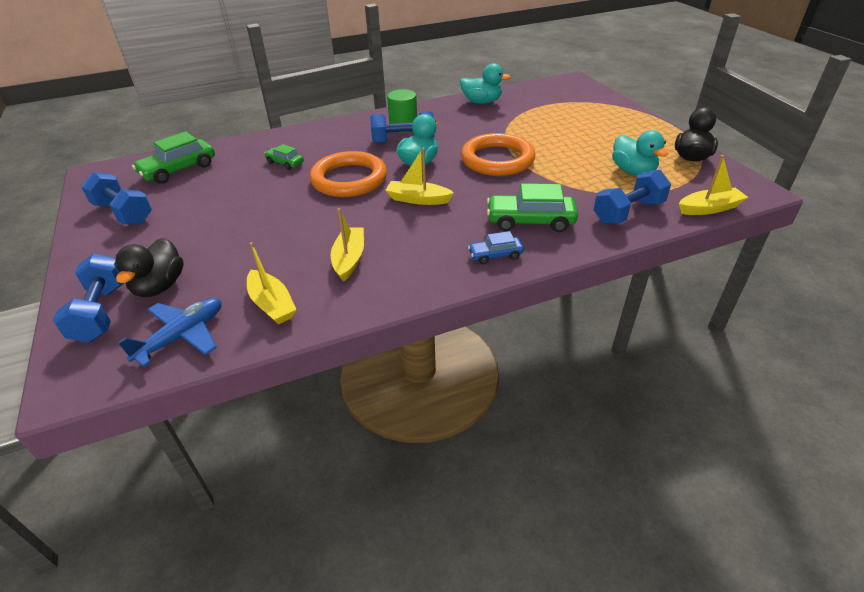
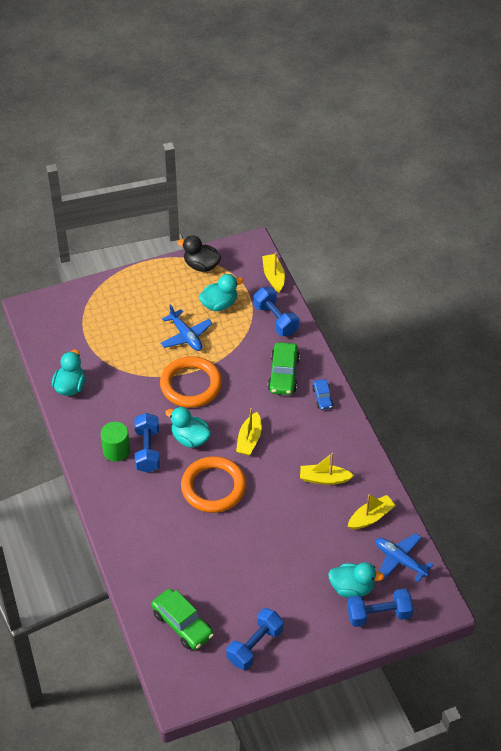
camera: 90 degrees left, 10 degrees up
(160, 286) = (352, 588): black duck -> turquoise duck
(285, 163) = (179, 539): green car -> none
(571, 153) = (186, 336): none -> blue plane

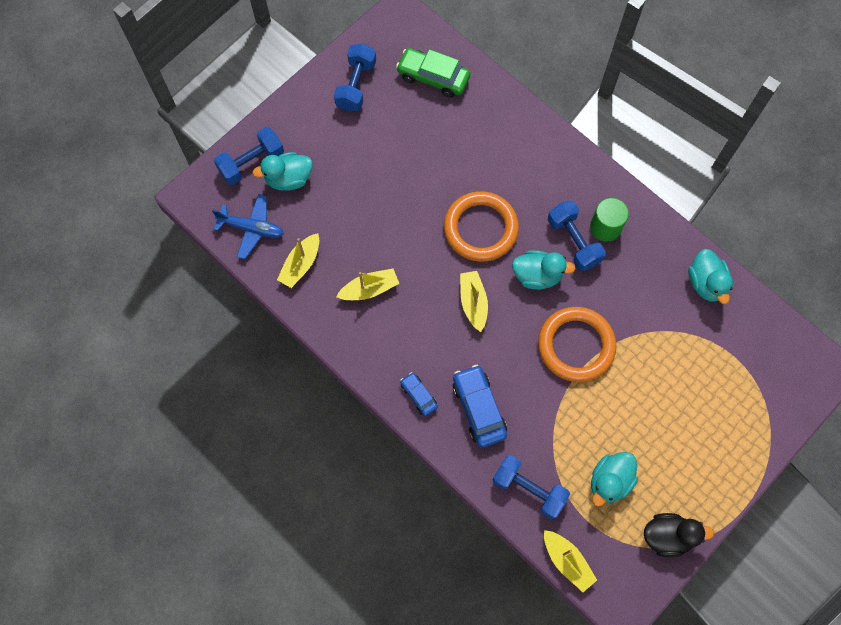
camera: 155 degrees right, 20 degrees up
(186, 336) = (621, 413): blue plane -> none
(283, 374) = (479, 409): green car -> blue car

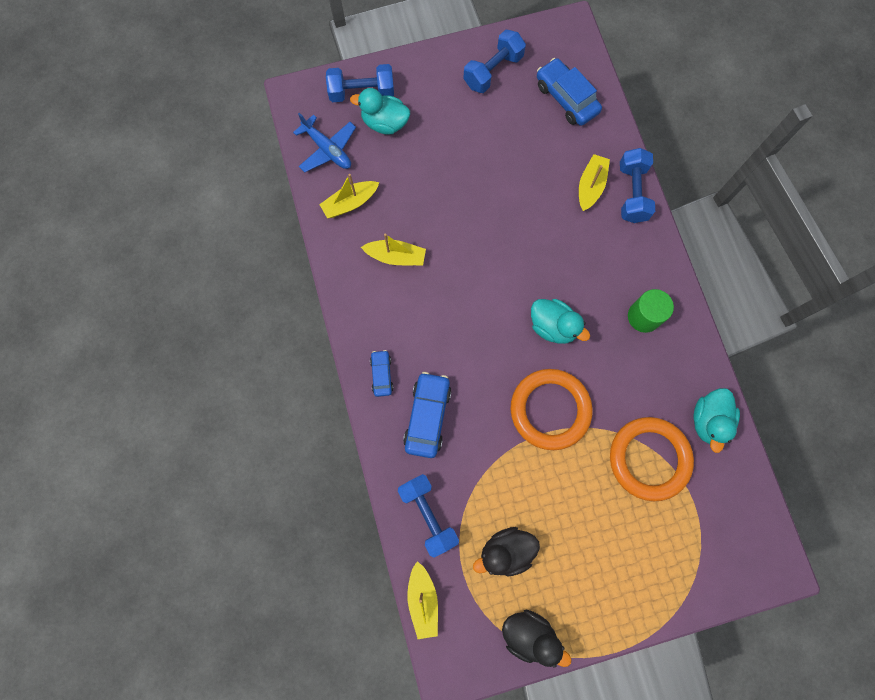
camera: 30 degrees right, 5 degrees up
(433, 77) = (566, 98): green car -> blue car
(473, 302) = (480, 319): yellow boat -> yellow boat (590, 186)
(480, 228) = (527, 256): orange ring -> orange ring (649, 459)
(573, 242) = (605, 314): blue dumbbell -> blue dumbbell (632, 193)
(609, 481) = (506, 551): turquoise duck -> black duck

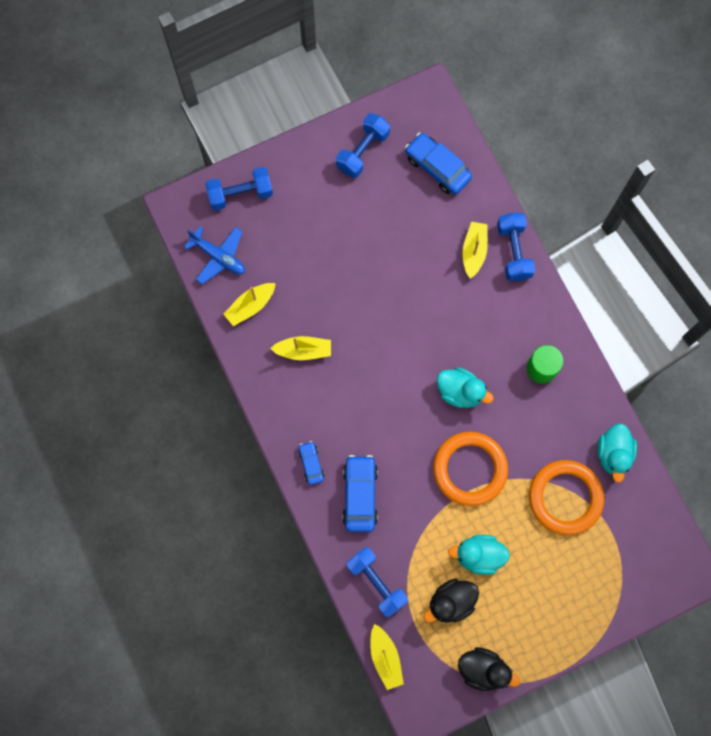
camera: 10 degrees left, 0 degrees up
(385, 123) = (268, 221): turquoise duck -> turquoise duck (478, 555)

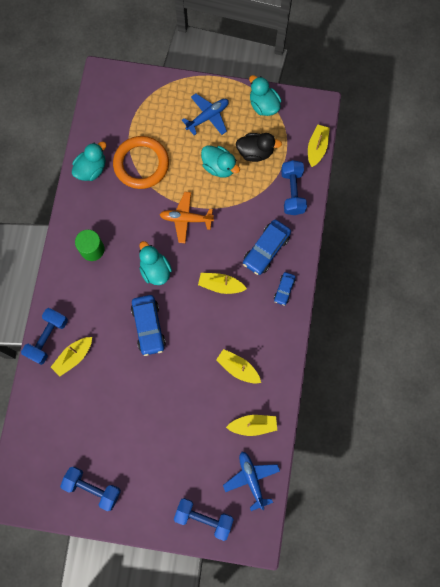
camera: 145 degrees left, 0 degrees up
(362, 151) = (93, 488): blue dumbbell -> blue dumbbell turned 45 degrees clockwise
(381, 423) = (221, 285): none -> yellow boat
(437, 168) = (50, 436): blue car -> blue car (148, 326)
(470, 469) = (186, 219): orange ring -> orange plane
(483, 669) = (263, 105): black duck -> turquoise duck
(535, 608) = (207, 117): none -> blue plane

